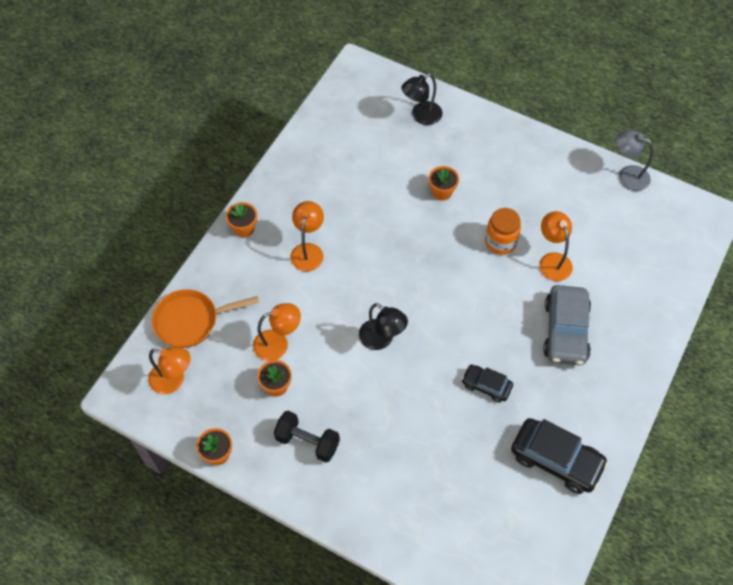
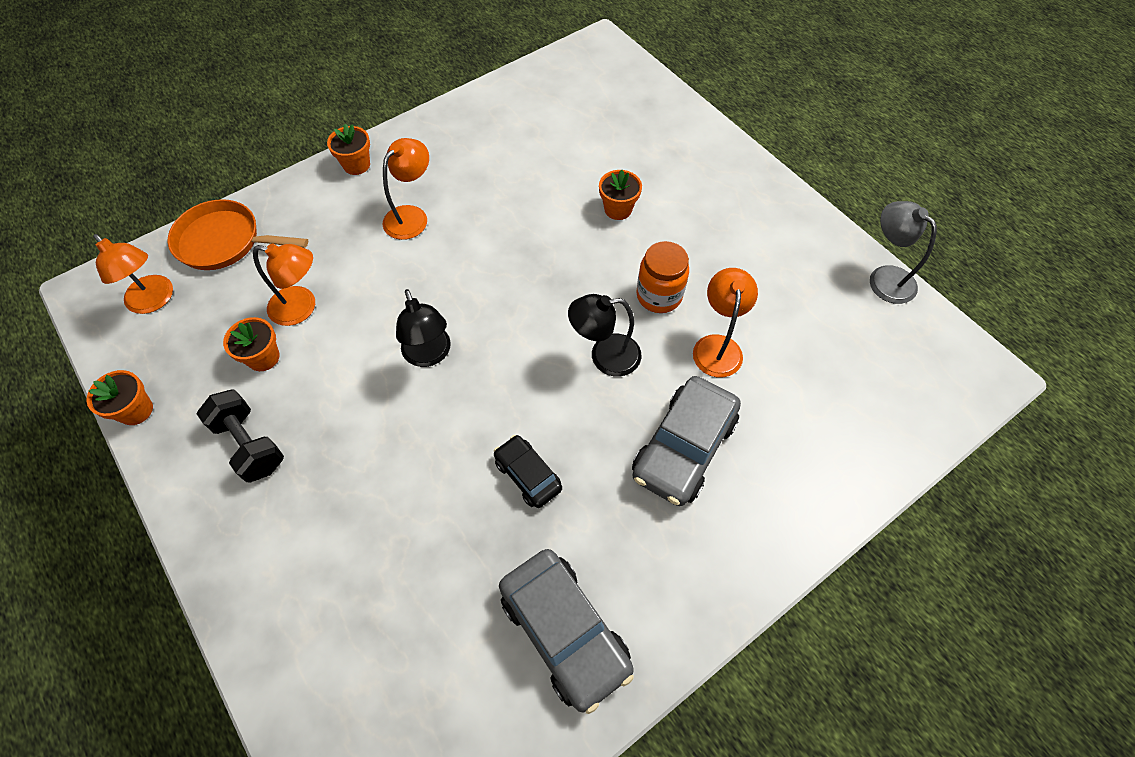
camera: 25 degrees right, 0 degrees up
(421, 116) = (644, 117): black lamp -> black lamp (604, 356)
(556, 460) = (564, 631): black car -> grey car

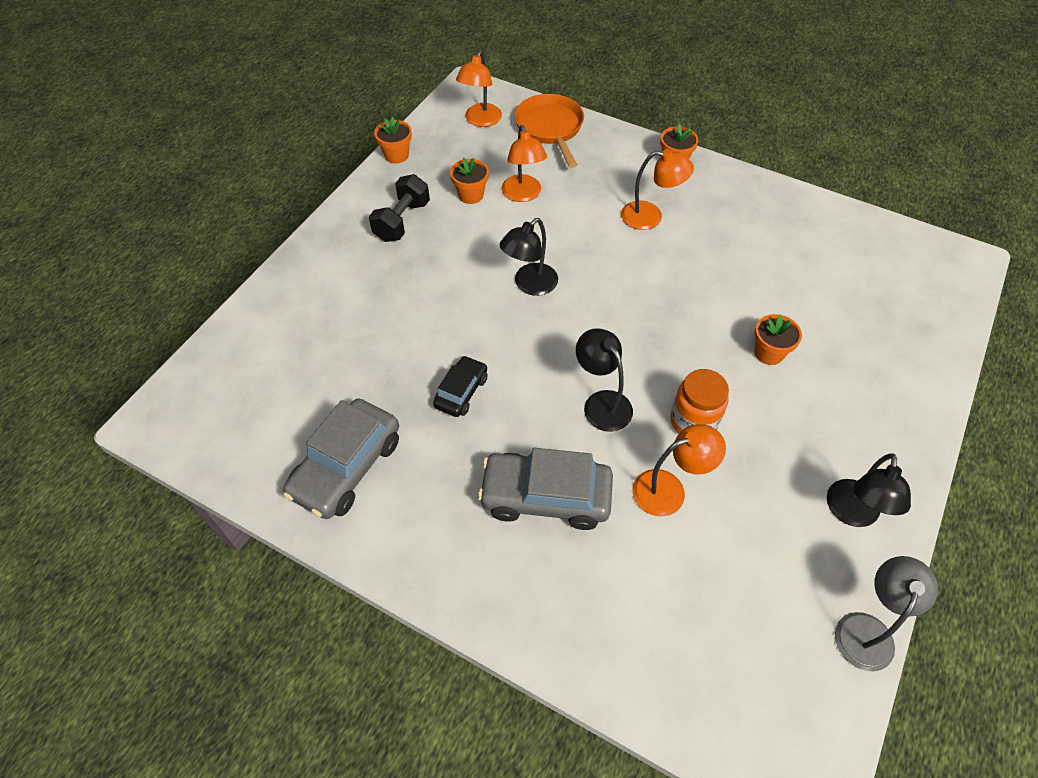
camera: 65 degrees right, 5 degrees down
(789, 236) = (852, 514): none -> black lamp

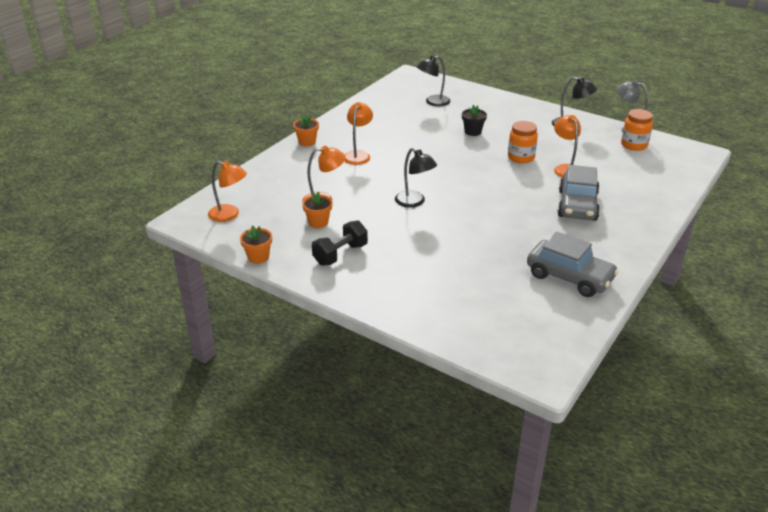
camera: 85 degrees left, 20 degrees down
(402, 221) = (340, 254): black dumbbell -> black dumbbell turned 75 degrees counterclockwise
(461, 392) = (505, 231): black car -> none
(550, 128) = (252, 185): orange pan -> none
(601, 403) = (510, 183): black lamp -> black lamp (433, 102)
(769, 353) = (473, 132): orange flower pot -> black flower pot
(800, 630) = (634, 145): none -> orange jar

